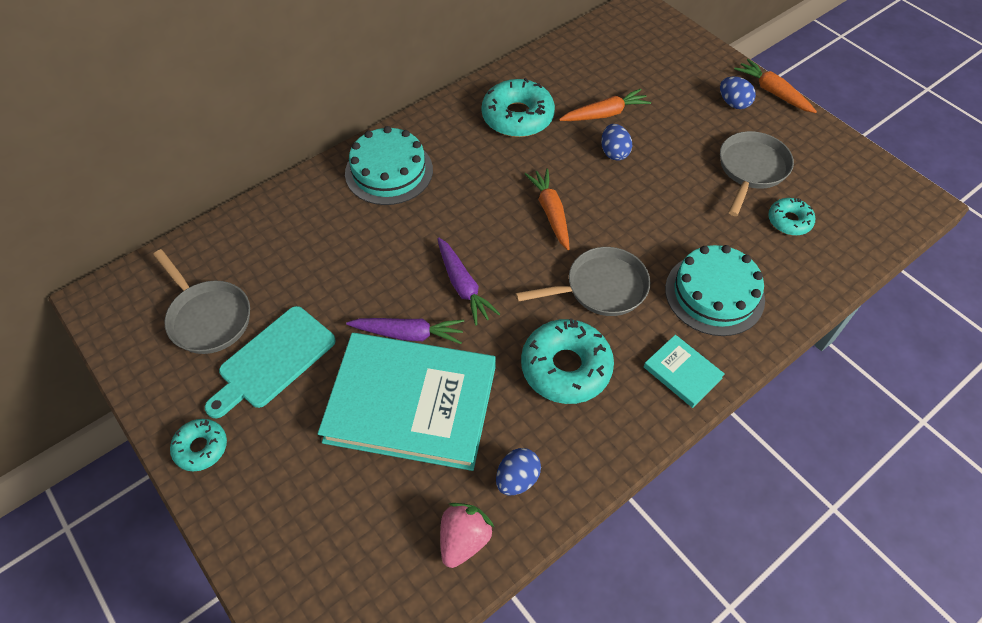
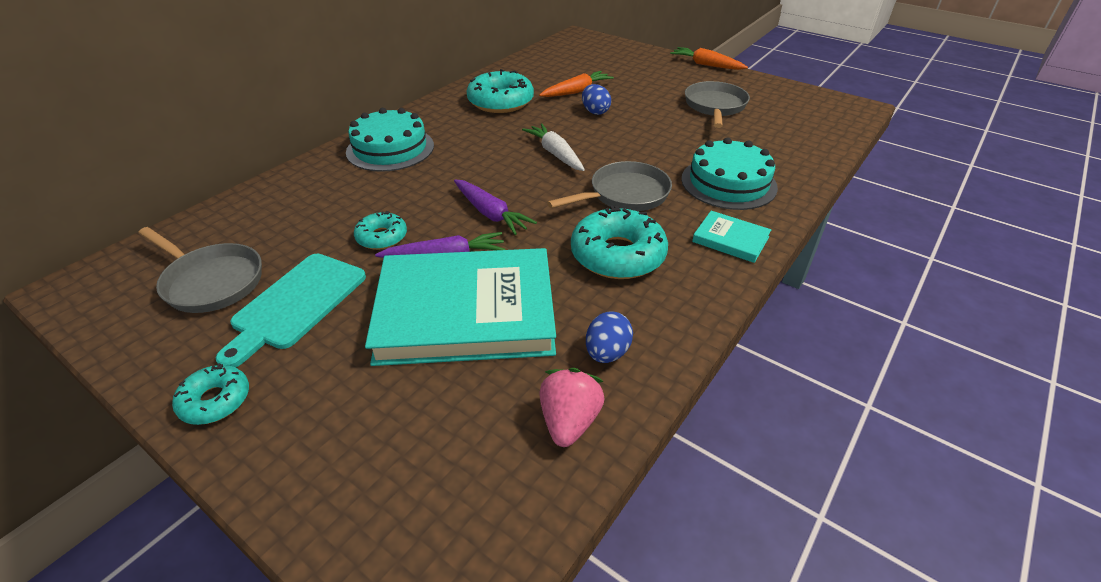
camera: 15 degrees left, 15 degrees down
(550, 212) = (555, 154): orange carrot -> white carrot
(733, 103) = (679, 74): blue egg -> none
(789, 221) = (763, 131): turquoise donut -> turquoise donut (382, 237)

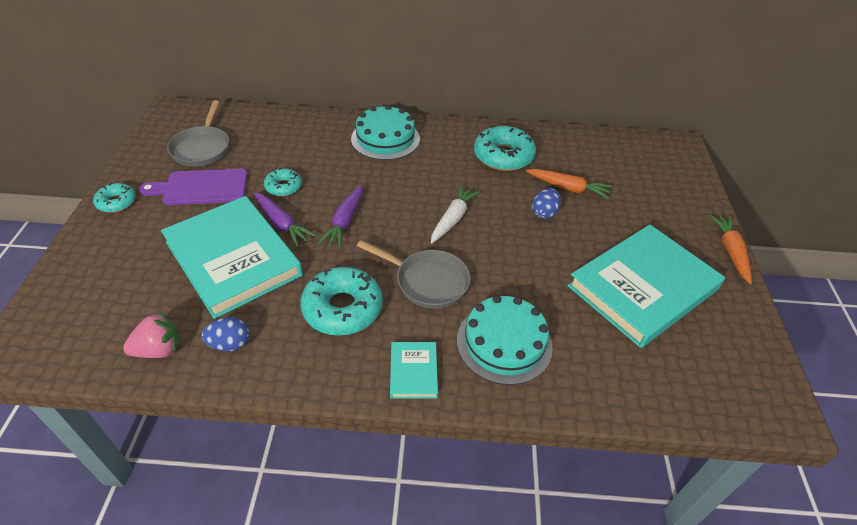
camera: 55 degrees right, 5 degrees up
(296, 304) = (201, 188): turquoise cutting board -> purple cutting board
(715, 106) = (642, 288): grey pan -> turquoise book

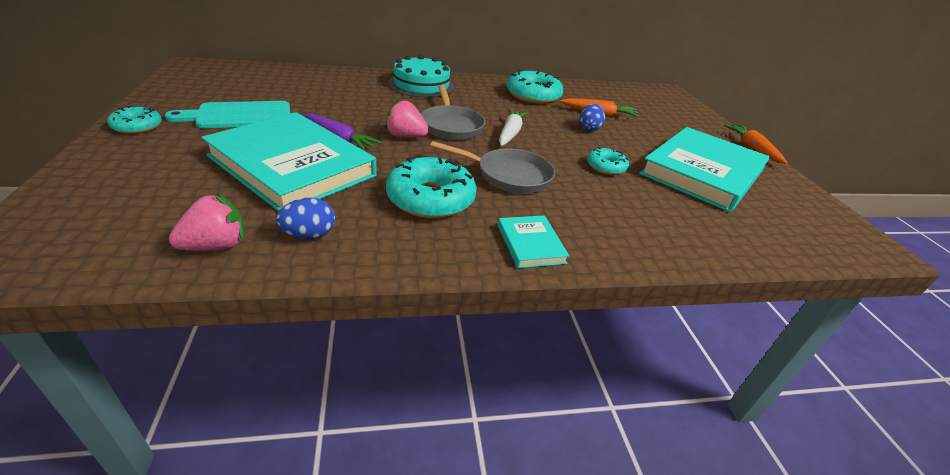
camera: 15 degrees left, 10 degrees down
(201, 188) = (240, 115): purple cutting board -> turquoise cutting board
(202, 148) = (233, 89): grey pan -> grey pan (451, 126)
(283, 187) = (331, 114): turquoise donut -> turquoise donut (606, 167)
(345, 221) = (405, 136): purple carrot -> pink strawberry
(504, 343) = (608, 216): turquoise cake -> none

